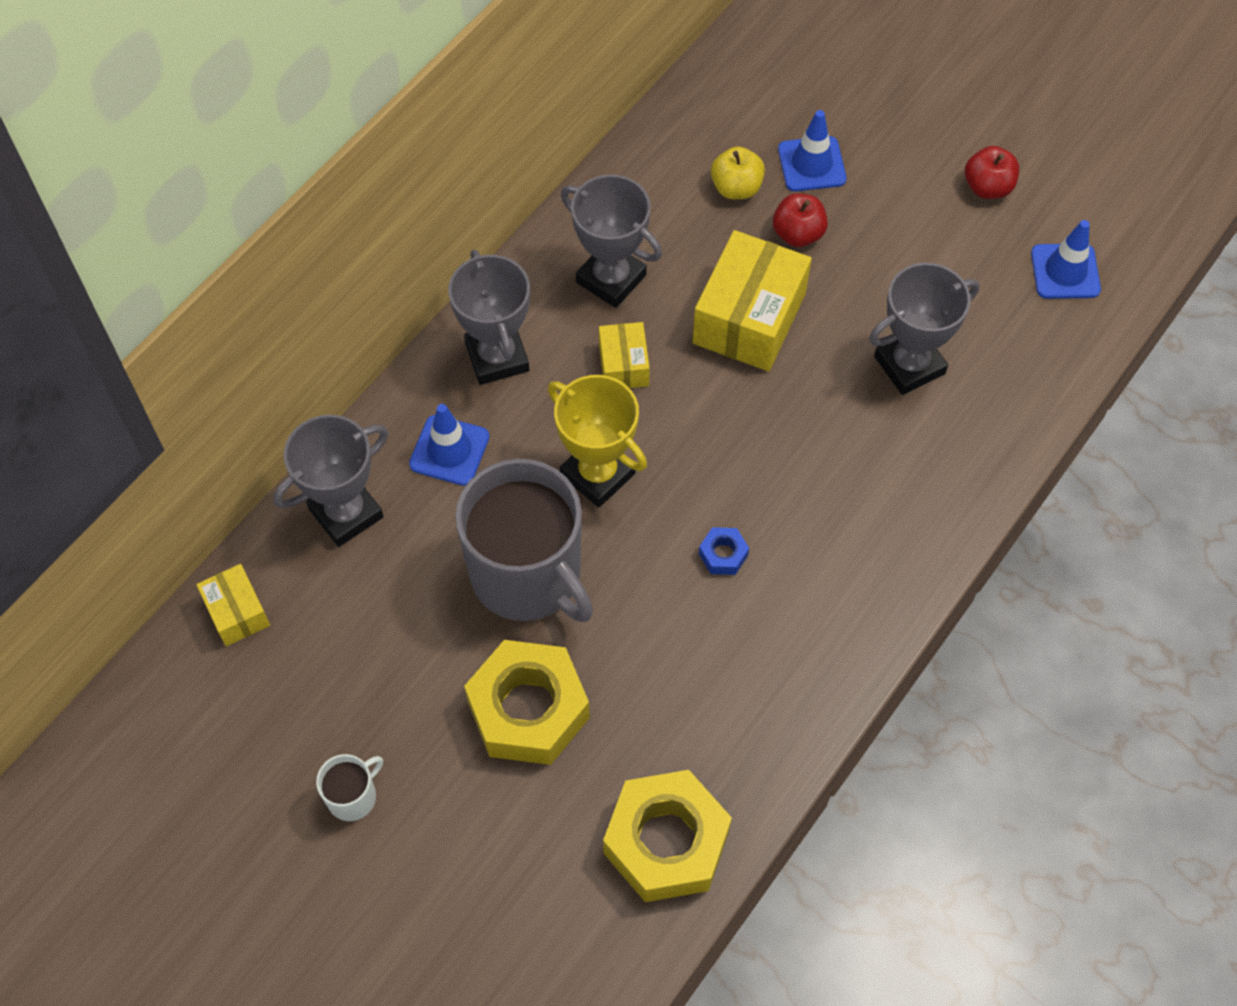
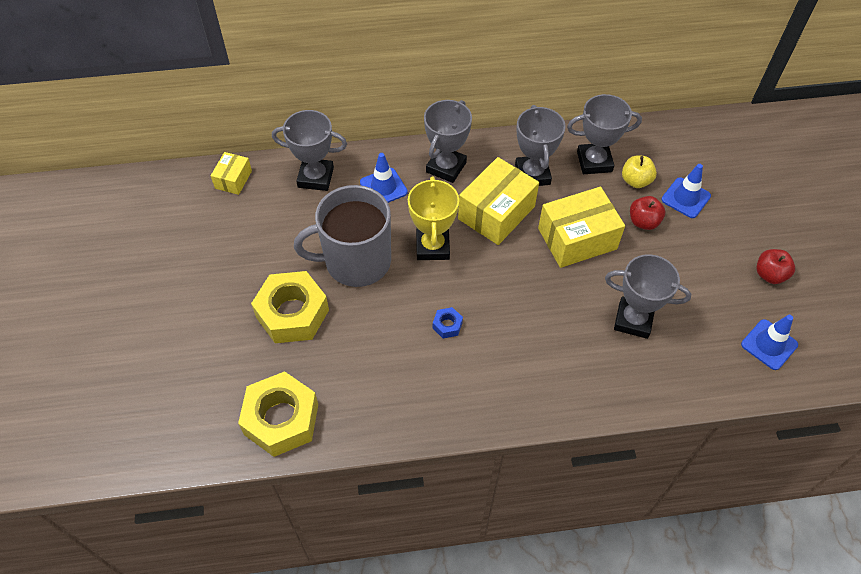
camera: 45 degrees right, 5 degrees down
(353, 796) = (189, 284): white mug -> none
(527, 575) = (356, 261): grey mug -> grey mug turned 75 degrees clockwise
(623, 365) = (496, 213): yellow box -> yellow box, size x1.89
(664, 201) = (594, 162): none -> grey trophy

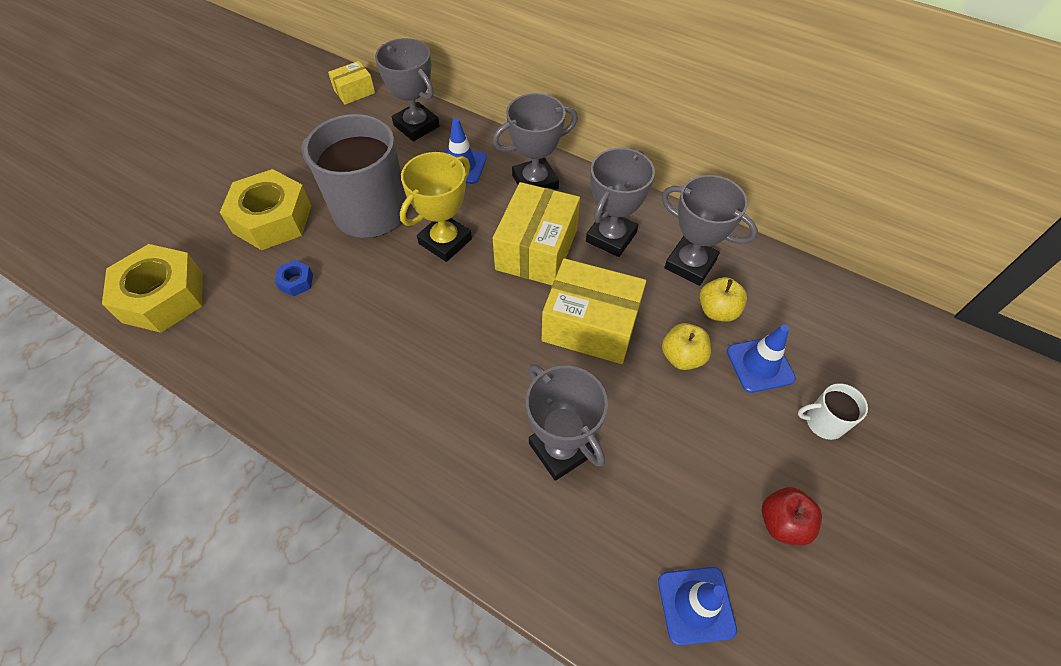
camera: 40 degrees right, 0 degrees up
(447, 325) = (378, 318): blue nut -> blue nut (296, 282)
(496, 213) = (537, 249): yellow box -> yellow box turned 60 degrees counterclockwise
(643, 222) = (682, 357): red apple -> yellow apple
(742, 208) = (823, 422): none -> white mug

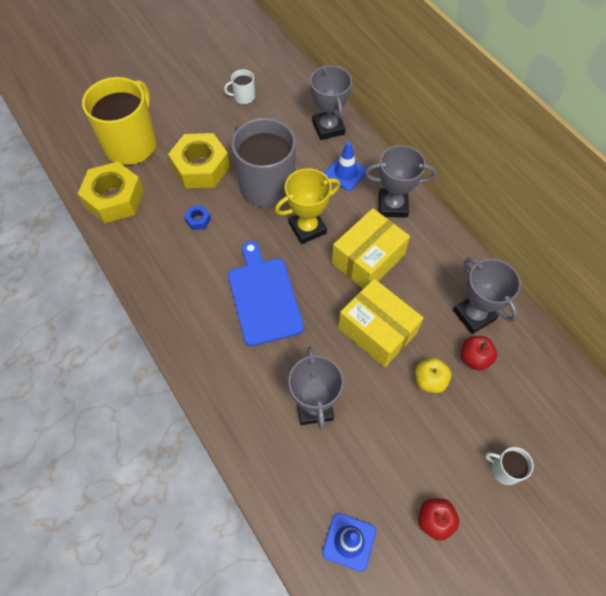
camera: 25 degrees right, 5 degrees up
(162, 223) = (131, 144): none -> yellow mug
(294, 125) = (244, 97): none -> white mug
(354, 91) = (296, 83): yellow box -> none
(428, 341) = (264, 297): none -> blue cutting board
(611, 237) = (426, 271): grey trophy -> none
(717, 310) = (474, 358): yellow apple -> red apple
(760, 365) = (482, 410): blue traffic cone -> none

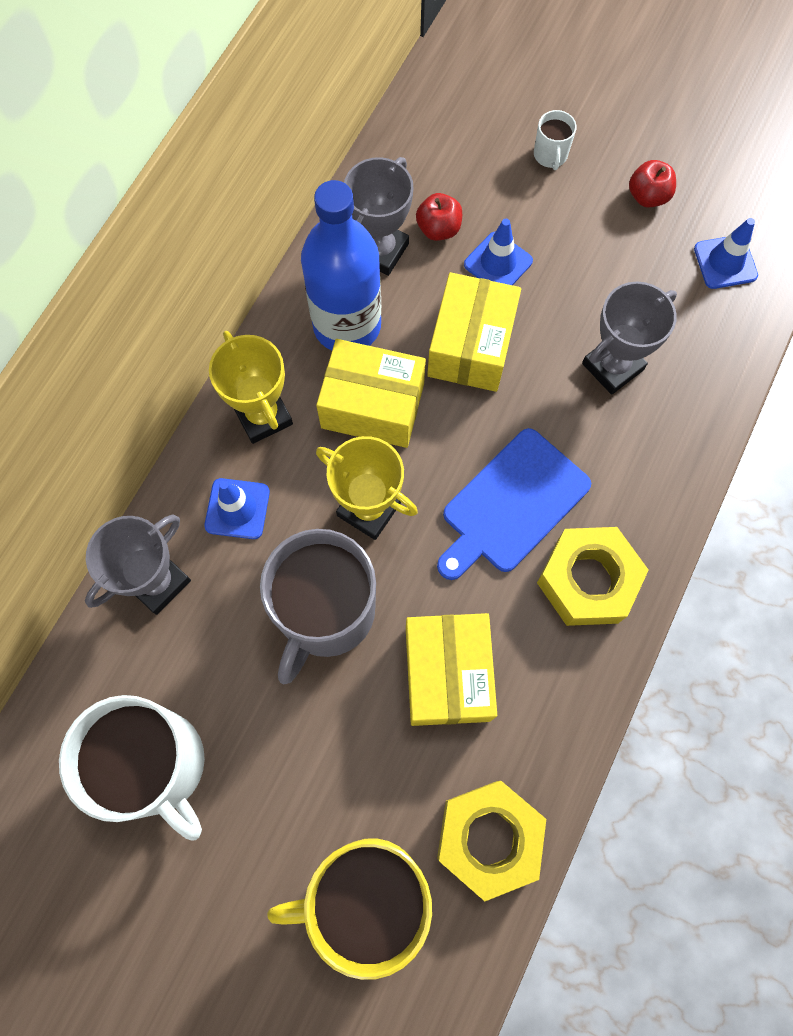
camera: 120 degrees left, 10 degrees up
(198, 220) = (447, 674): blue nut -> yellow box
(201, 167) = (348, 737): yellow nut -> yellow nut (587, 580)
(244, 97) = (157, 764): white mug -> white mug, size x2.39
(392, 205) = (263, 416): grey trophy -> yellow trophy
(428, 271) = (347, 325): none -> blue bottle
(429, 380) = (498, 263): yellow apple -> blue traffic cone

